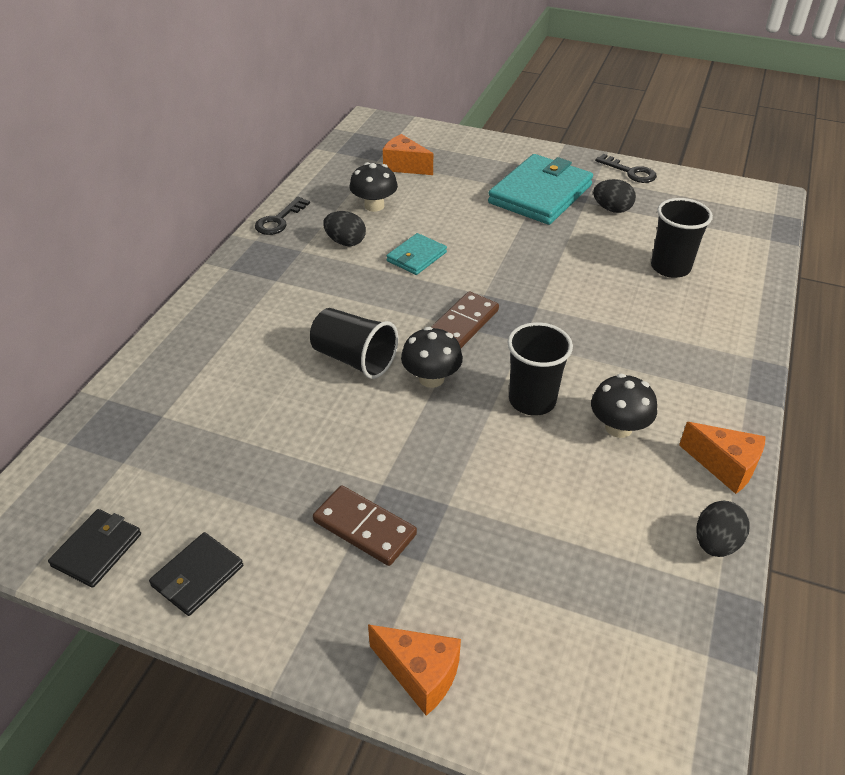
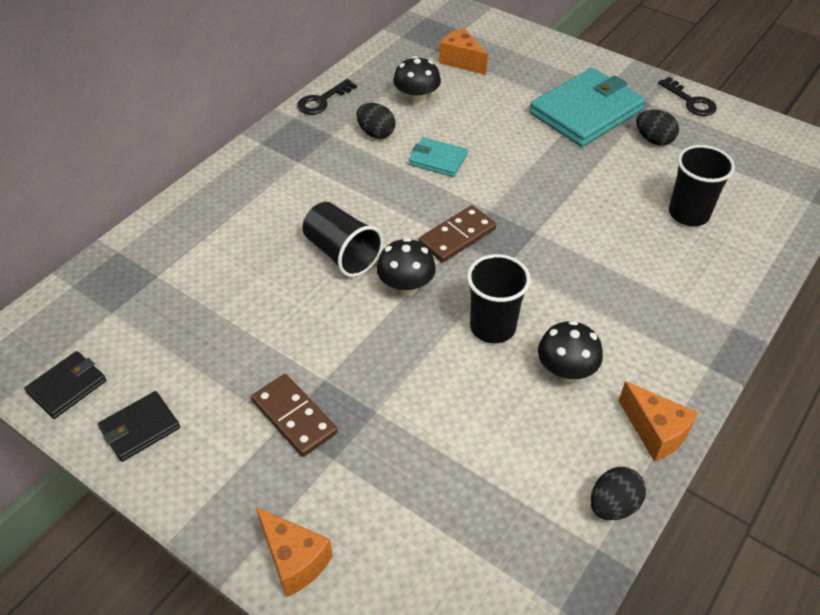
camera: 15 degrees right, 5 degrees up
(416, 257) = (437, 160): turquoise wallet -> turquoise wallet turned 60 degrees clockwise

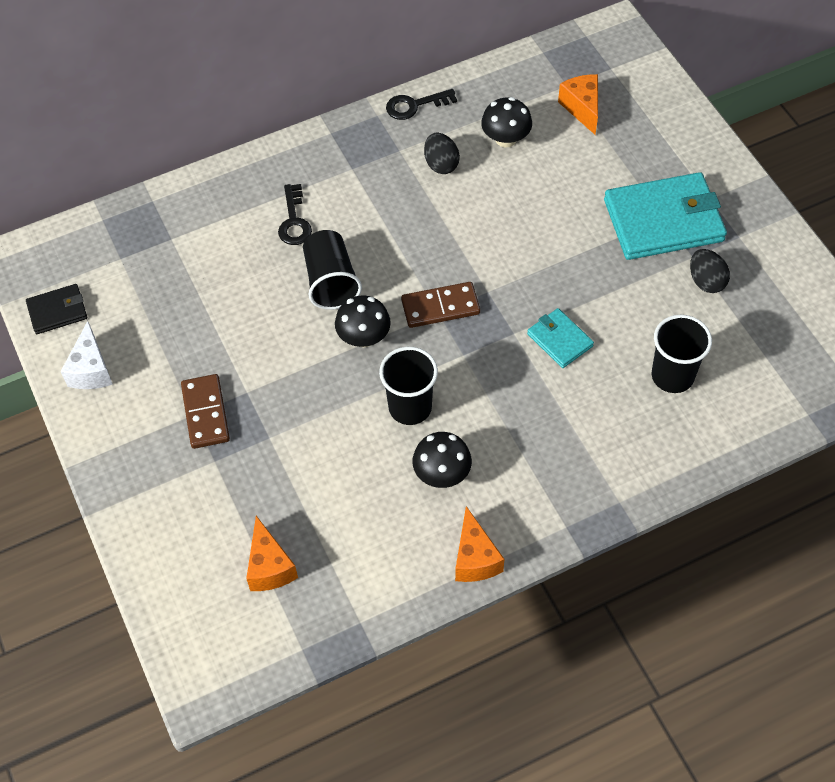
camera: 30 degrees right, 10 degrees up
(140, 428) = (91, 370): black wallet -> white cheese
(294, 560) = (142, 523): orange cheese -> orange cheese (269, 567)
(437, 160) = (478, 217): turquoise wallet -> turquoise wallet (559, 340)
(613, 505) = (396, 597): black egg -> none
(690, 101) = (784, 251): black key -> black key (294, 221)

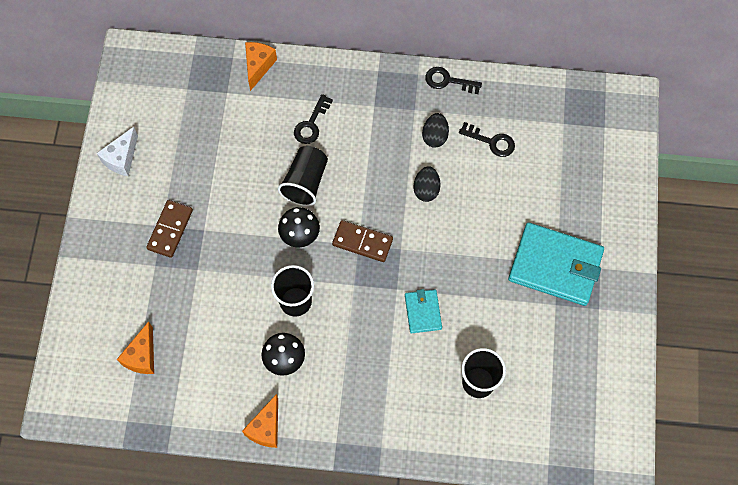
camera: 30 degrees right, 10 degrees up
(57, 311) = (127, 105): black wallet -> none
(505, 139) = (491, 141): black mushroom -> black key
(582, 108) = (561, 147): orange cheese -> orange cheese (258, 66)
(706, 281) = (551, 328): black egg -> black egg (426, 189)

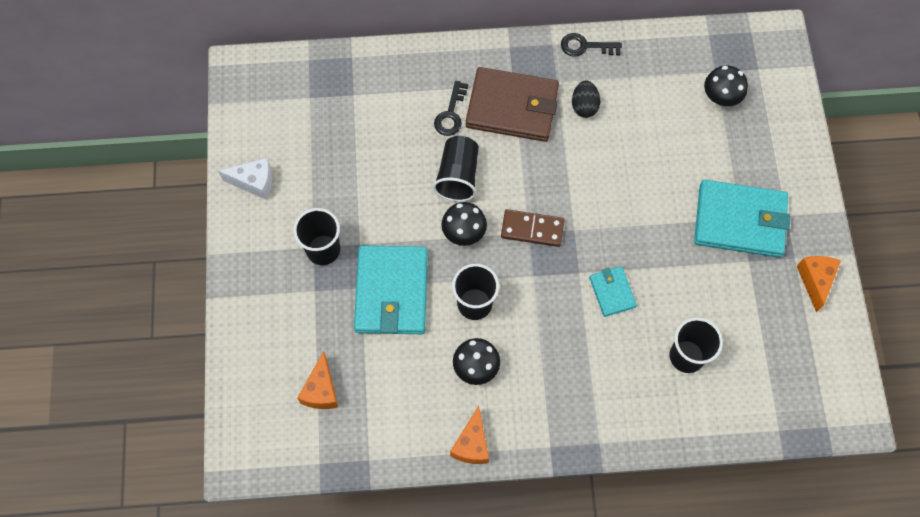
camera: 10 degrees left, 0 degrees up
(121, 158) = (254, 182): white cheese -> white cheese turned 105 degrees counterclockwise
(170, 229) = (323, 250): brown domino -> black cup
(223, 278) = (391, 292): none -> turquoise wallet
(258, 66) = (381, 62): orange cheese -> orange cheese (815, 281)
(368, 127) = (512, 107): none -> brown wallet
(426, 189) = (587, 163): black egg -> none
(491, 141) = (645, 102): black key -> none
(563, 148) = (721, 97): none -> black mushroom

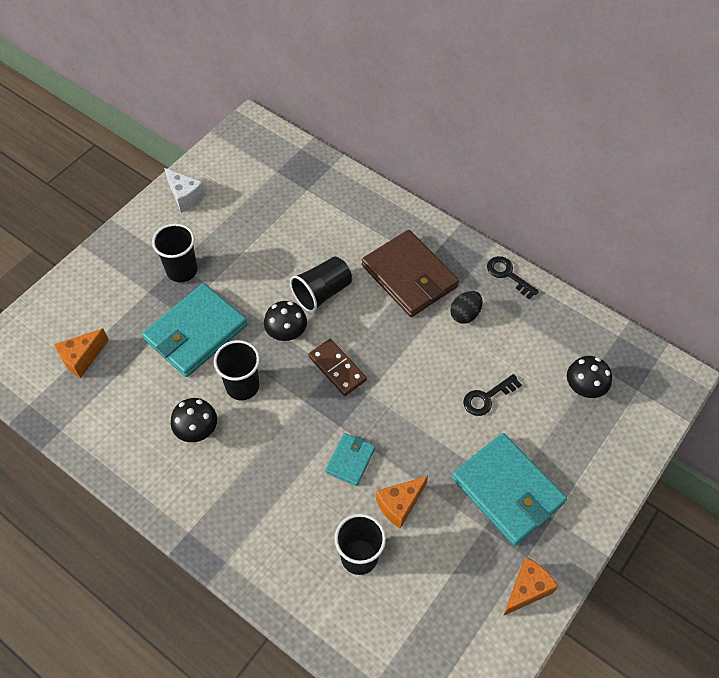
camera: 40 degrees right, 10 degrees down
(451, 114) = (360, 249): black key -> black key (487, 398)
(472, 444) = (137, 480): orange cheese -> orange cheese (399, 504)

